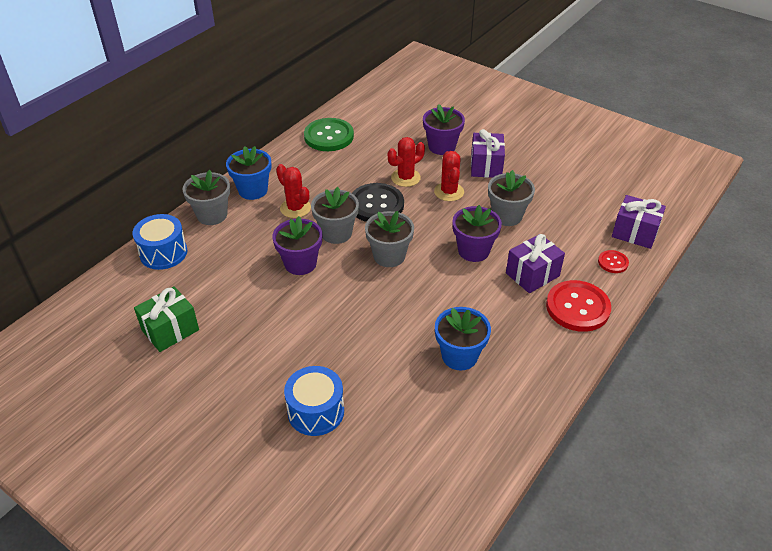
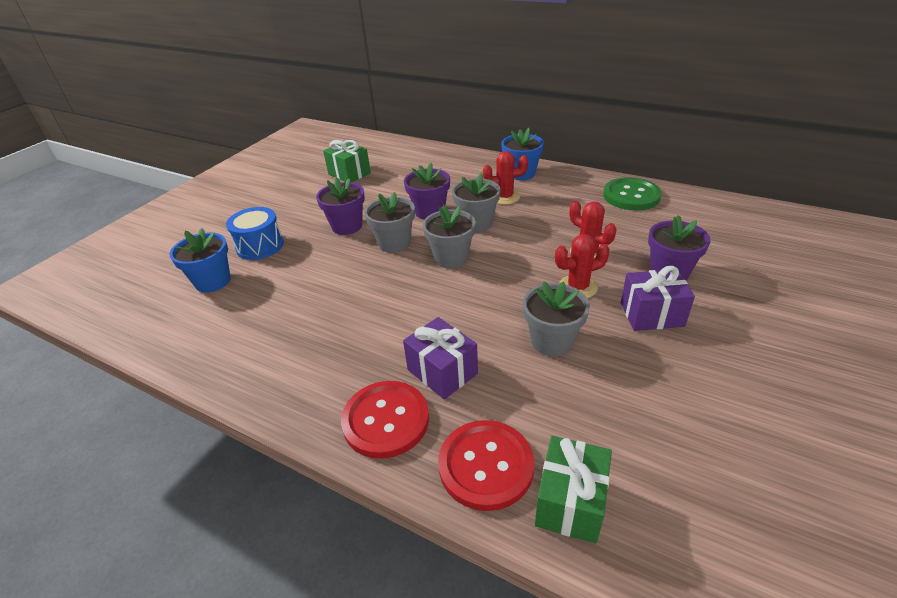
camera: 85 degrees right, 5 degrees down
(163, 253) = (430, 155): blue drum -> none
(212, 215) = (480, 163): grey flower pot -> grey flower pot (394, 243)
(295, 208) = (505, 197): red cactus -> red cactus turned 45 degrees clockwise
(376, 205) = (530, 240): black button -> none
(459, 356) = (311, 319): blue flower pot -> blue flower pot (213, 281)
(473, 251) = (474, 316): purple flower pot -> purple flower pot (347, 226)
(613, 262) = (486, 465): red button -> red button, size x2.00
(634, 233) = (570, 502): purple gift -> green gift

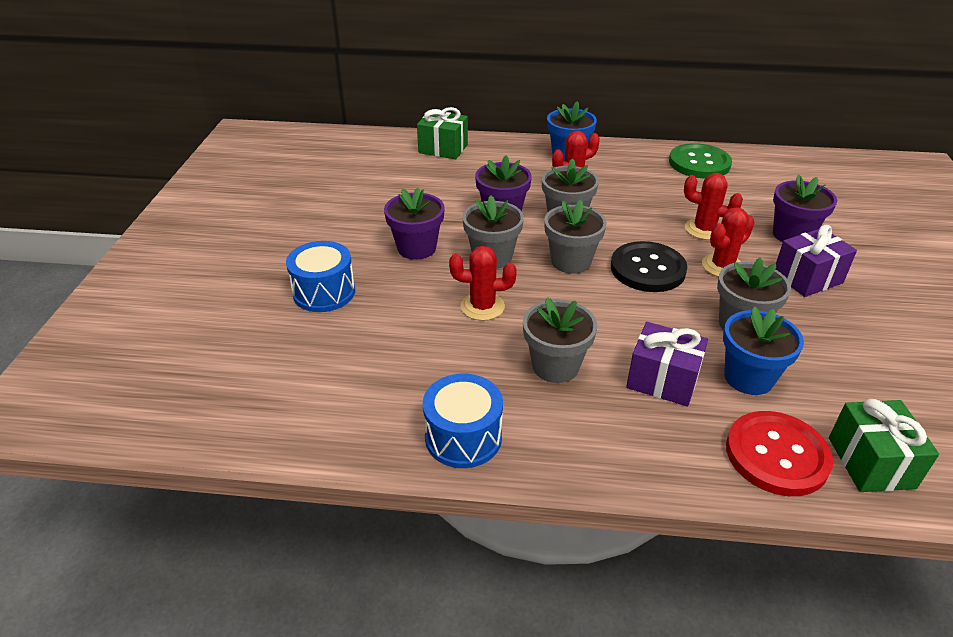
camera: 25 degrees left, 0 degrees up
(213, 281) = (301, 348): blue flower pot -> blue flower pot (748, 377)
(257, 374) = (463, 437): none -> blue drum
(349, 173) = (361, 184): green gift -> green gift (443, 149)
(355, 279) = (482, 307): none -> red cactus
(368, 338) = (555, 366): none -> grey flower pot
(386, 420) = (648, 443): red button -> none
(509, 276) = (647, 269): none -> black button

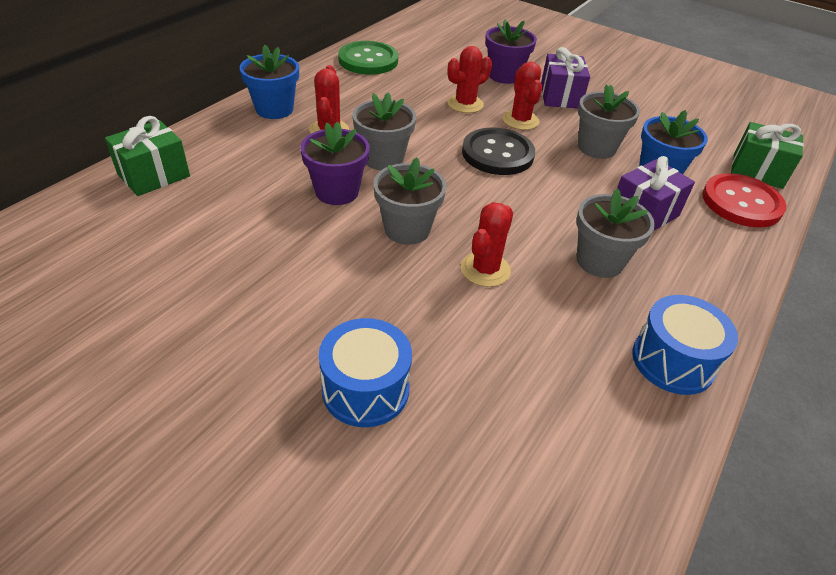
camera: 65 degrees left, 5 degrees up
(416, 248) = (342, 275): purple flower pot -> none
(571, 261) = (454, 186): grey flower pot -> none

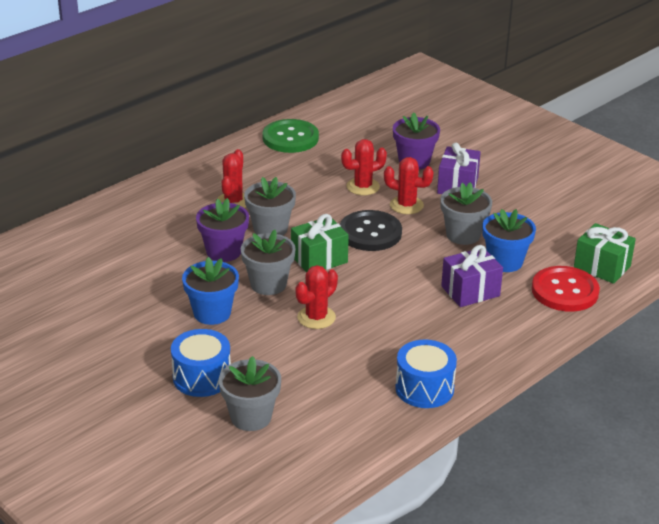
camera: 15 degrees right, 10 degrees down
(154, 175) = (87, 227): green gift -> green gift (319, 259)
(274, 109) = (192, 180): blue flower pot -> blue flower pot (212, 313)
(520, 120) = (406, 205): red cactus -> red cactus turned 75 degrees counterclockwise
(599, 261) = (410, 321): grey flower pot -> grey flower pot (251, 417)

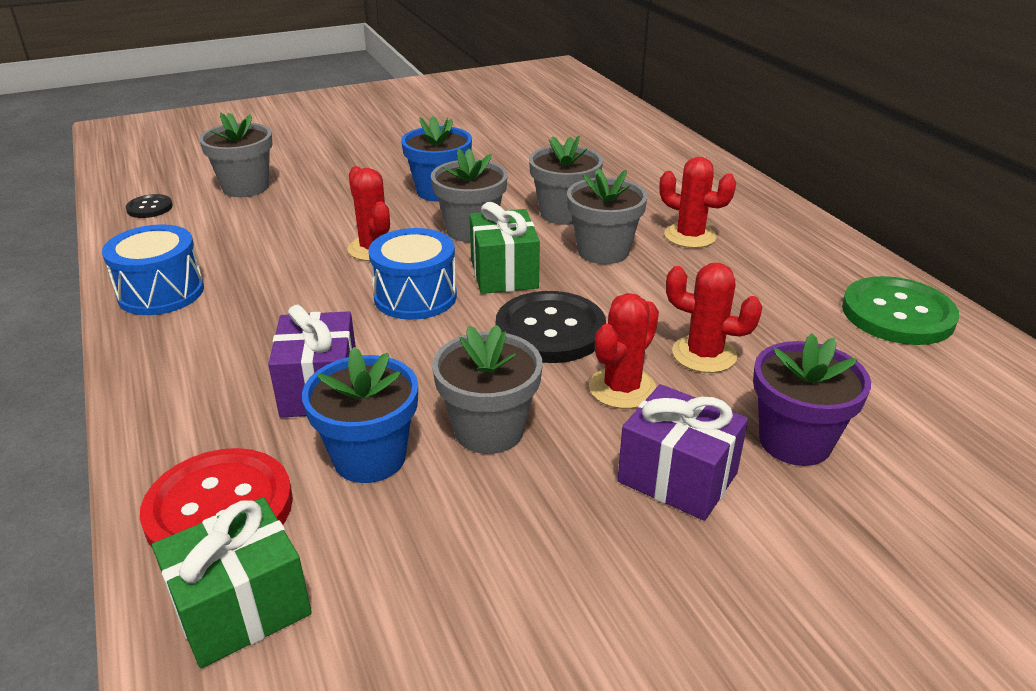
camera: 110 degrees right, 0 degrees up
(202, 377) = (333, 173): blue drum -> blue drum (415, 296)
(223, 252) = (564, 213): purple flower pot -> grey flower pot
(314, 456) = (149, 208): none -> black button
(363, 187) = (704, 354): red cactus -> red cactus turned 60 degrees counterclockwise

